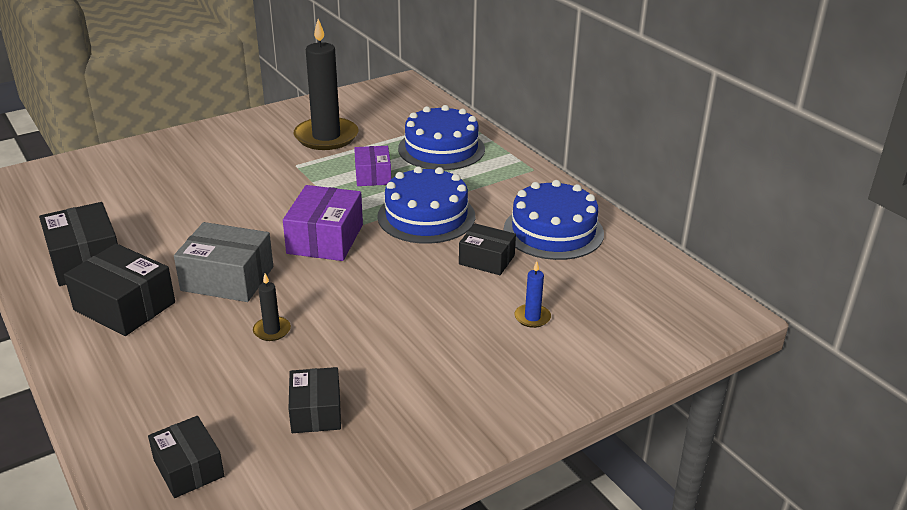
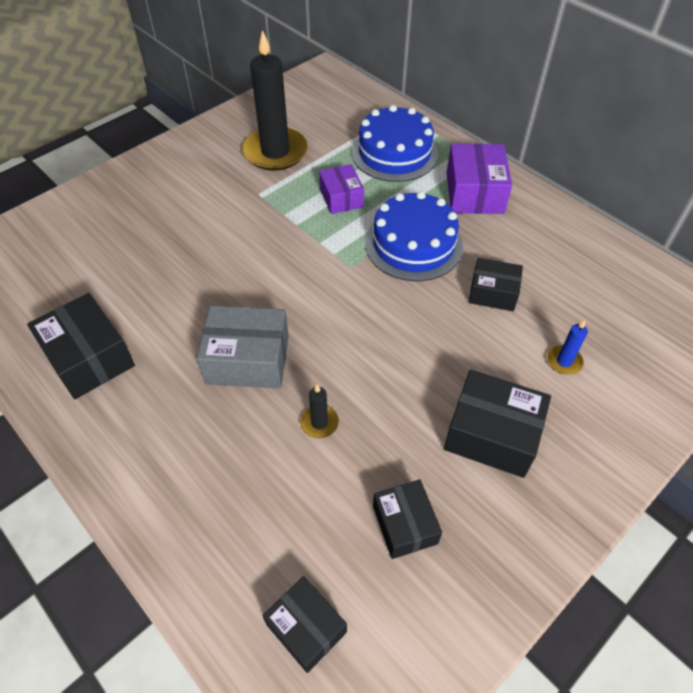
camera: 10 degrees left, 20 degrees up
(124, 306) = (155, 416): black box -> black box (492, 434)
(325, 239) = (326, 290): purple box -> purple box (474, 192)
(553, 231) = (541, 246): blue cake -> none

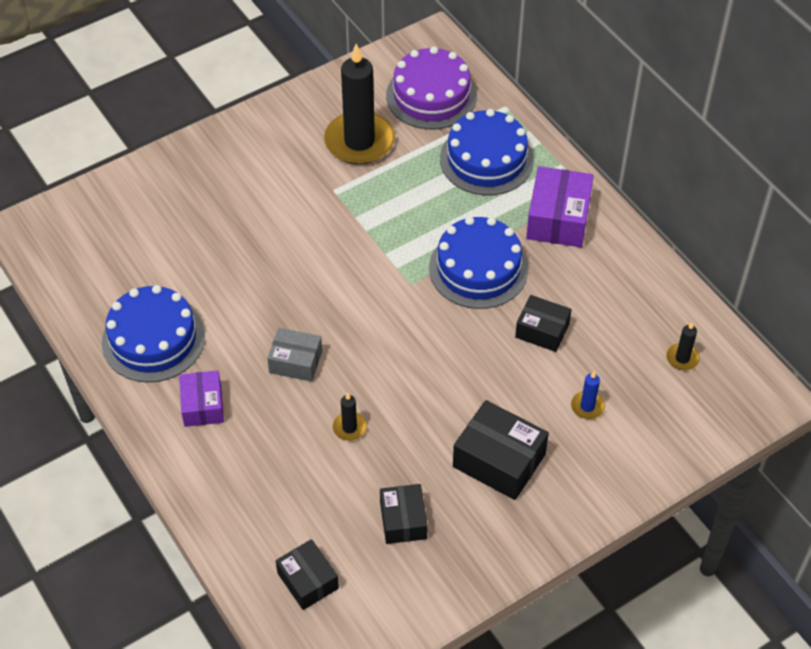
camera: 10 degrees right, 0 degrees up
(89, 358) = (153, 339): black box -> blue cake
(248, 359) = (295, 362): grey box -> grey box, size x0.64
(332, 110) = (431, 96): none -> purple cake
(341, 198) = (417, 206): purple box -> purple box (202, 405)
(637, 300) = (682, 358): none -> black candle

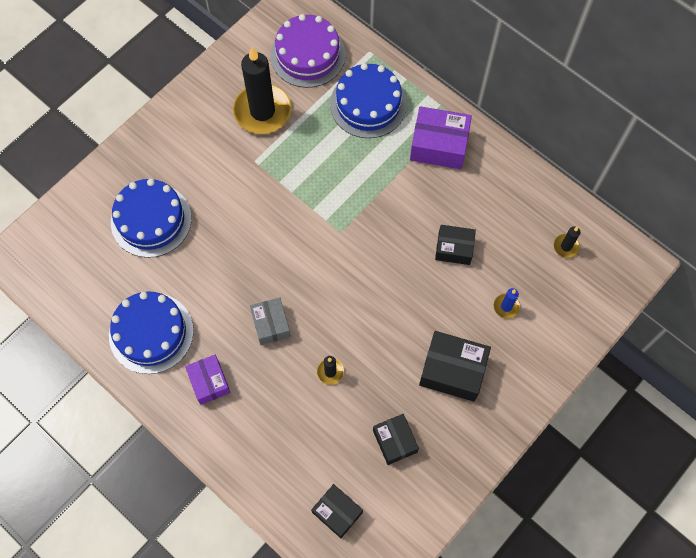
camera: 15 degrees left, 15 degrees up
(295, 362) = (271, 324): grey box -> grey box turned 75 degrees clockwise
(478, 268) = (390, 205): blue cake -> blue cake (151, 220)
(558, 219) = (439, 145): purple box -> purple box turned 75 degrees counterclockwise

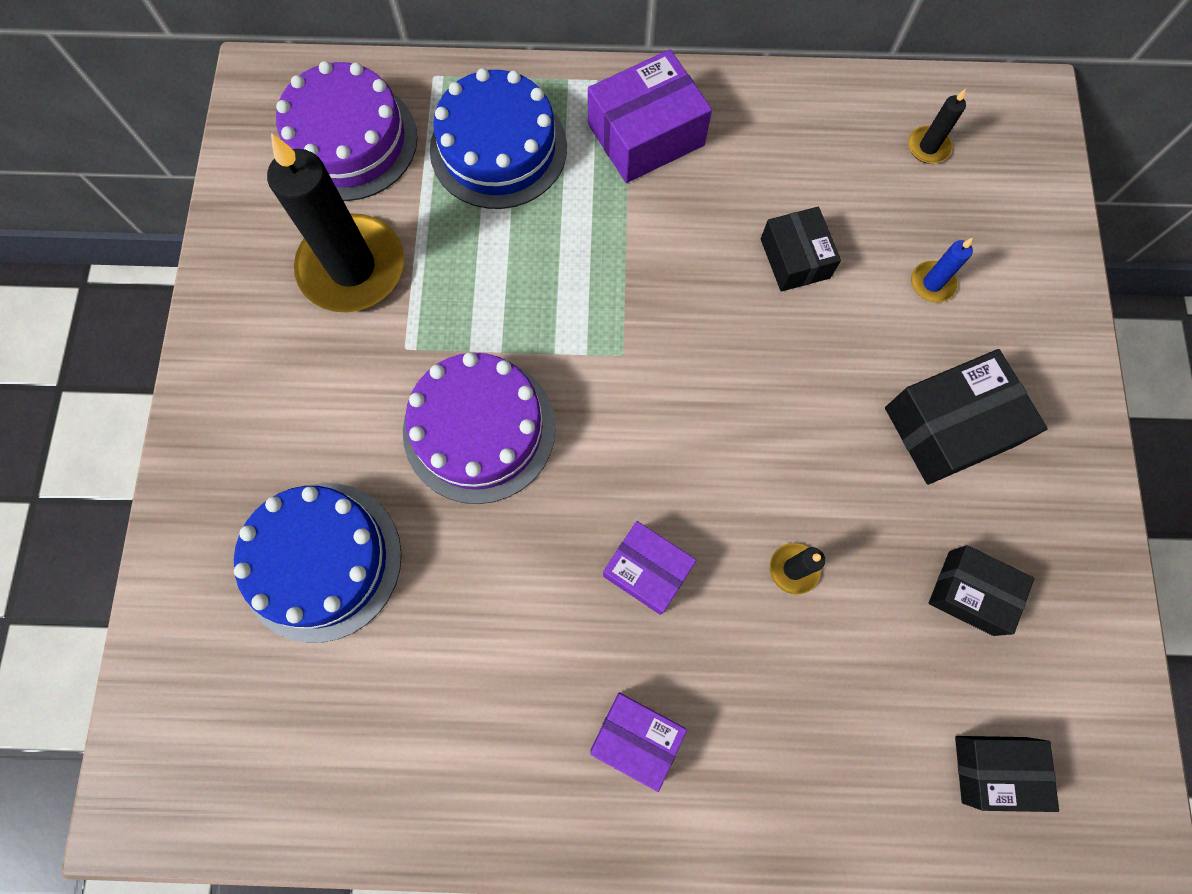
camera: 40 degrees left, 5 degrees up
(151, 333) = (478, 739): blue cake -> none
(255, 216) = (479, 429): none -> purple cake
(271, 324) = (647, 570): grey box -> purple box
(454, 248) = (795, 258): black box -> black box turned 75 degrees counterclockwise

